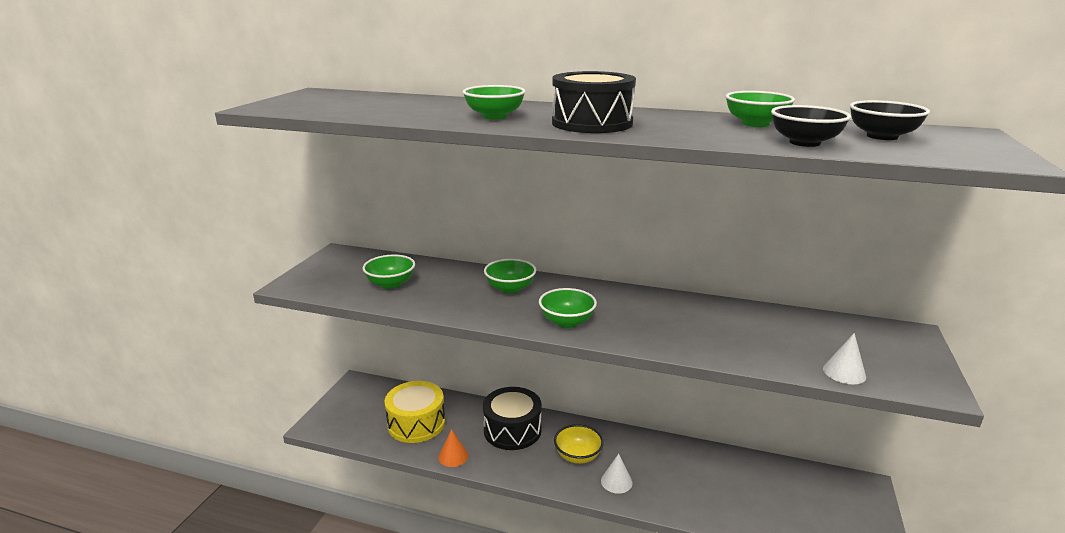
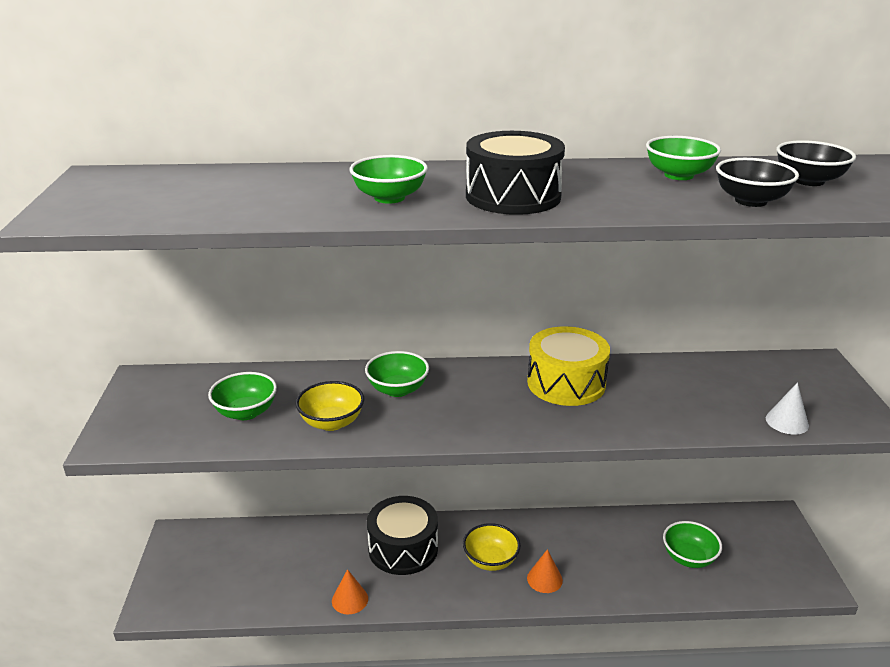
camera: 20 degrees left, 5 degrees up
(416, 423) = (283, 570): yellow drum -> yellow drum (566, 383)
(446, 301) = (332, 422): none -> yellow bowl
(567, 322) = (489, 421): green bowl -> green bowl (688, 558)
(616, 481) = (544, 579): white cone -> orange cone

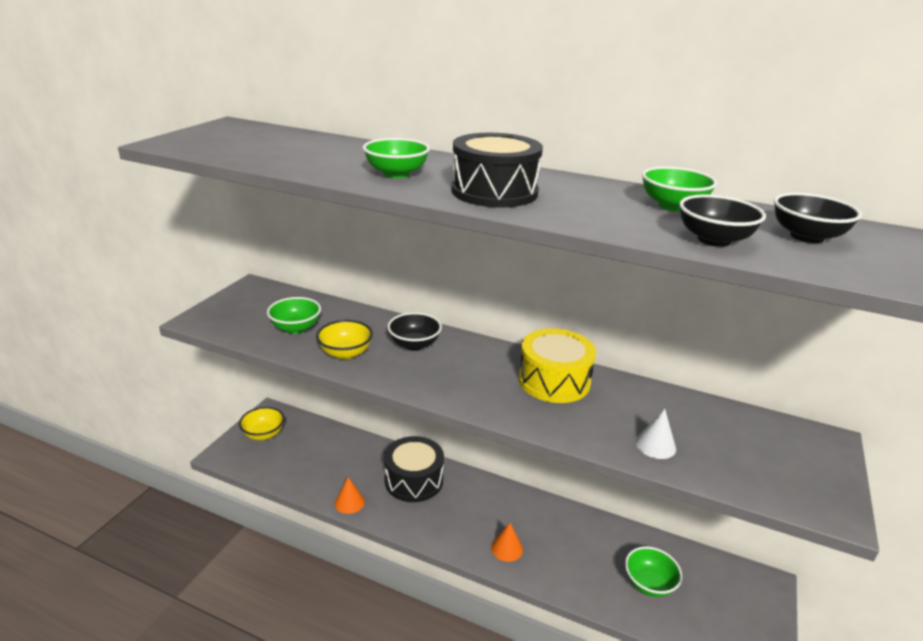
camera: 25 degrees right, 0 degrees up
(397, 389) = (414, 344): green bowl -> black bowl
(490, 560) = (474, 516): yellow bowl -> yellow bowl (263, 434)
(787, 422) = (739, 481): white cone -> white cone (655, 445)

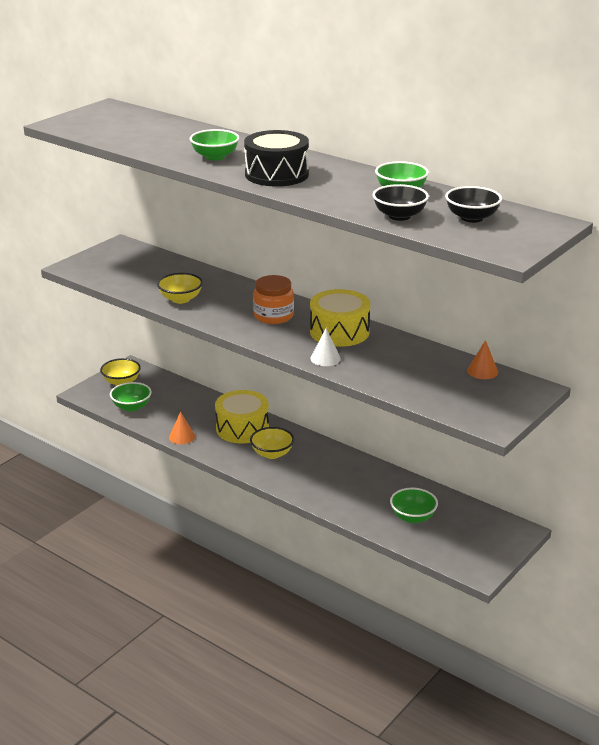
camera: 15 degrees right, 0 degrees up
(296, 328) = (147, 278): green bowl -> green bowl (131, 407)
(414, 344) = (239, 298): black bowl -> none
(414, 480) = (242, 428): black drum -> yellow drum
(458, 512) = (272, 454): none -> yellow bowl
(466, 366) = (273, 316): none -> orange jar
(507, 548) = (303, 481): orange cone -> orange cone (482, 371)
(655, 445) = (390, 377): white cone -> white cone (325, 358)

